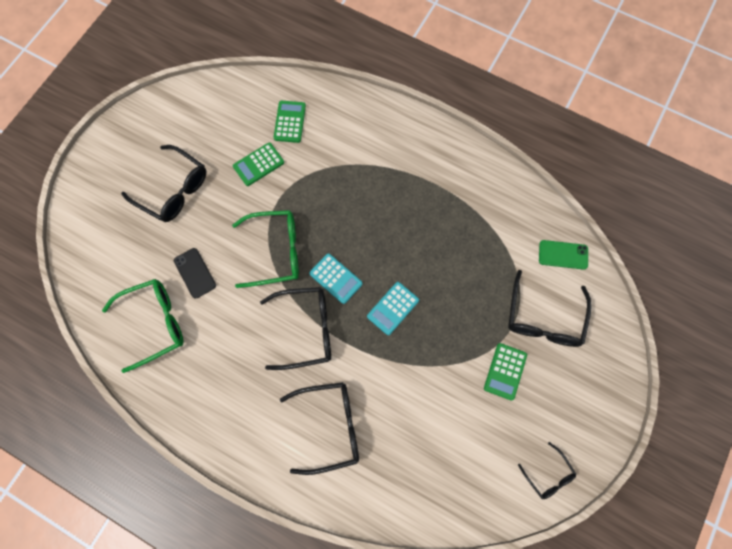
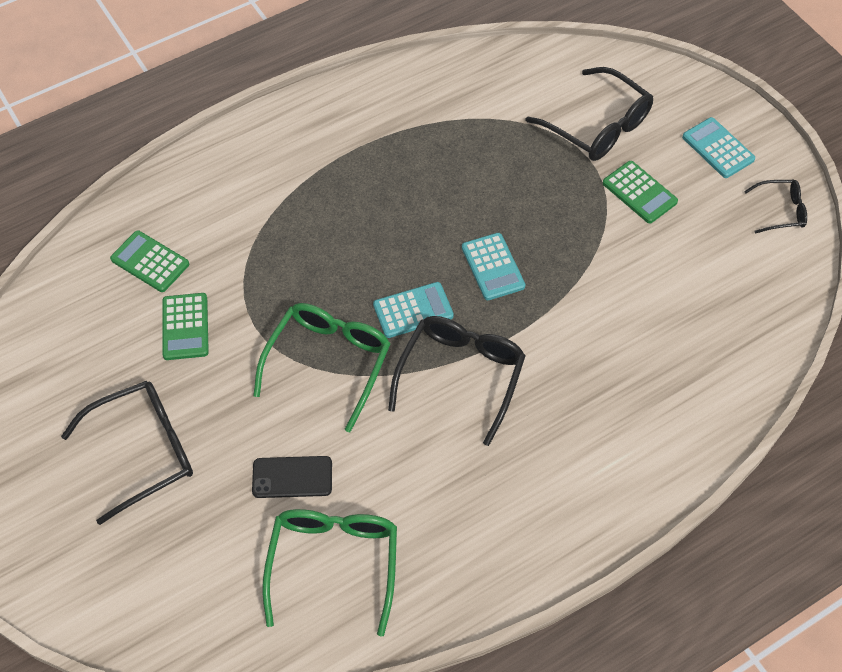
camera: 60 degrees left, 15 degrees down
(330, 426) = (606, 406): black glasses -> none
(563, 255) = (533, 71): green phone -> none
(575, 407) = (718, 148): none -> turquoise calculator

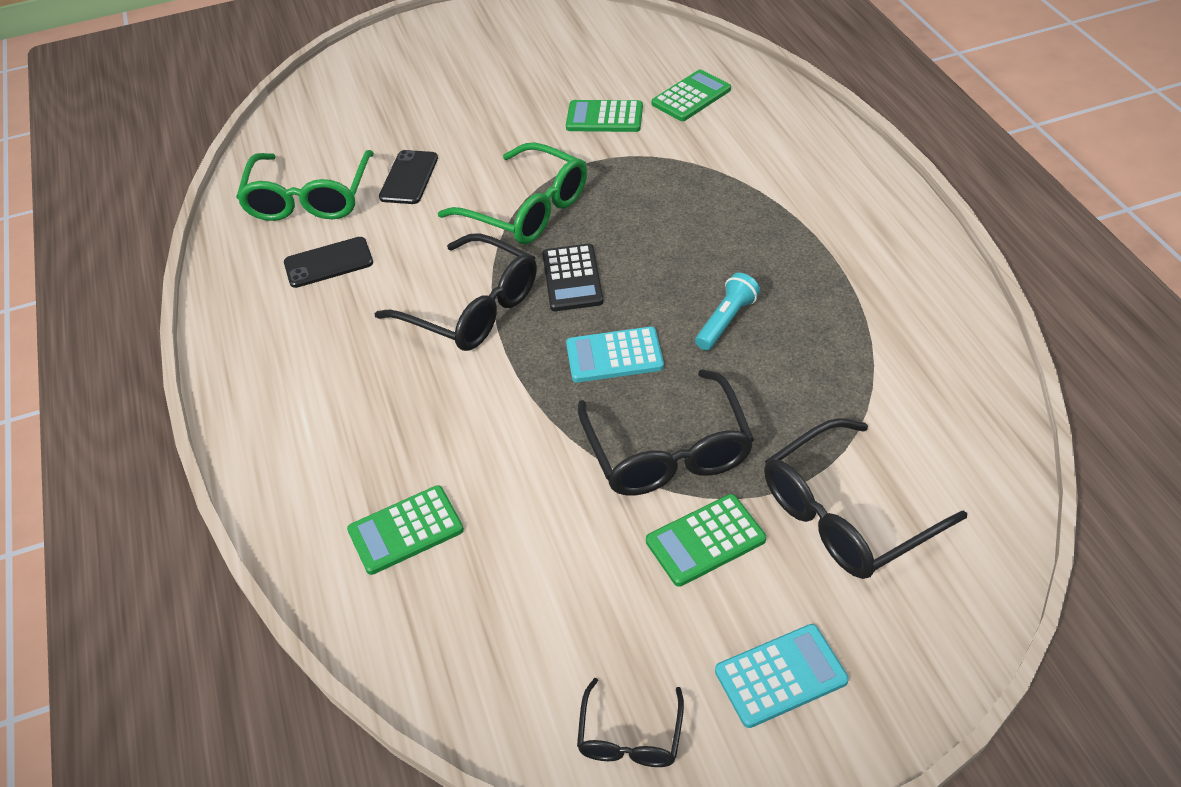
camera: 105 degrees right, 10 degrees down
(144, 451) = (477, 93): black glasses -> black glasses (667, 451)
(334, 563) = (309, 198): green glasses -> green glasses turned 75 degrees clockwise
(413, 310) = (572, 278): turquoise calculator -> black calculator
(425, 511) = (328, 263): none -> black phone
(442, 203) = (726, 321): none -> turquoise flashlight
(686, 362) = (406, 530): none -> green calculator

